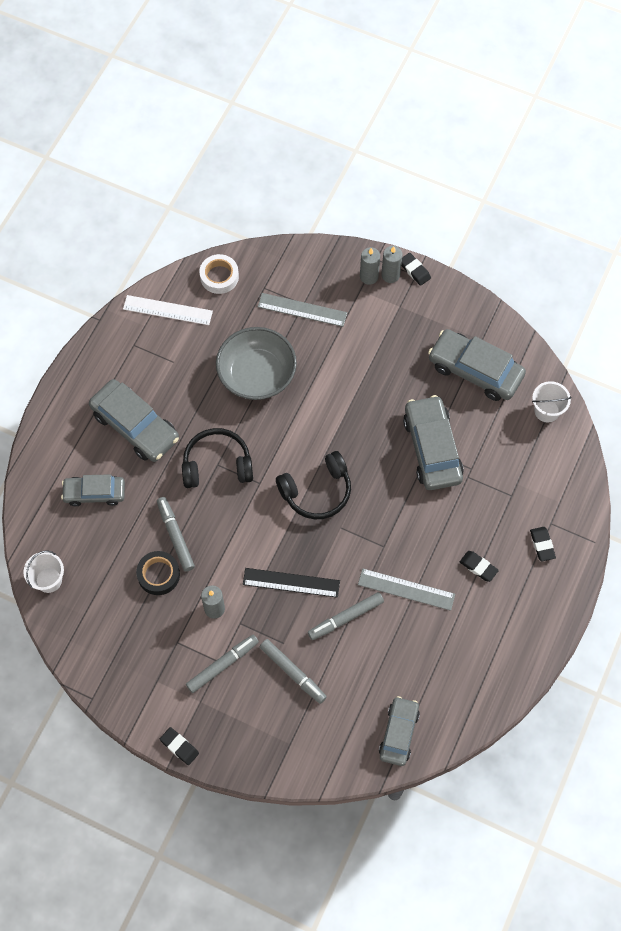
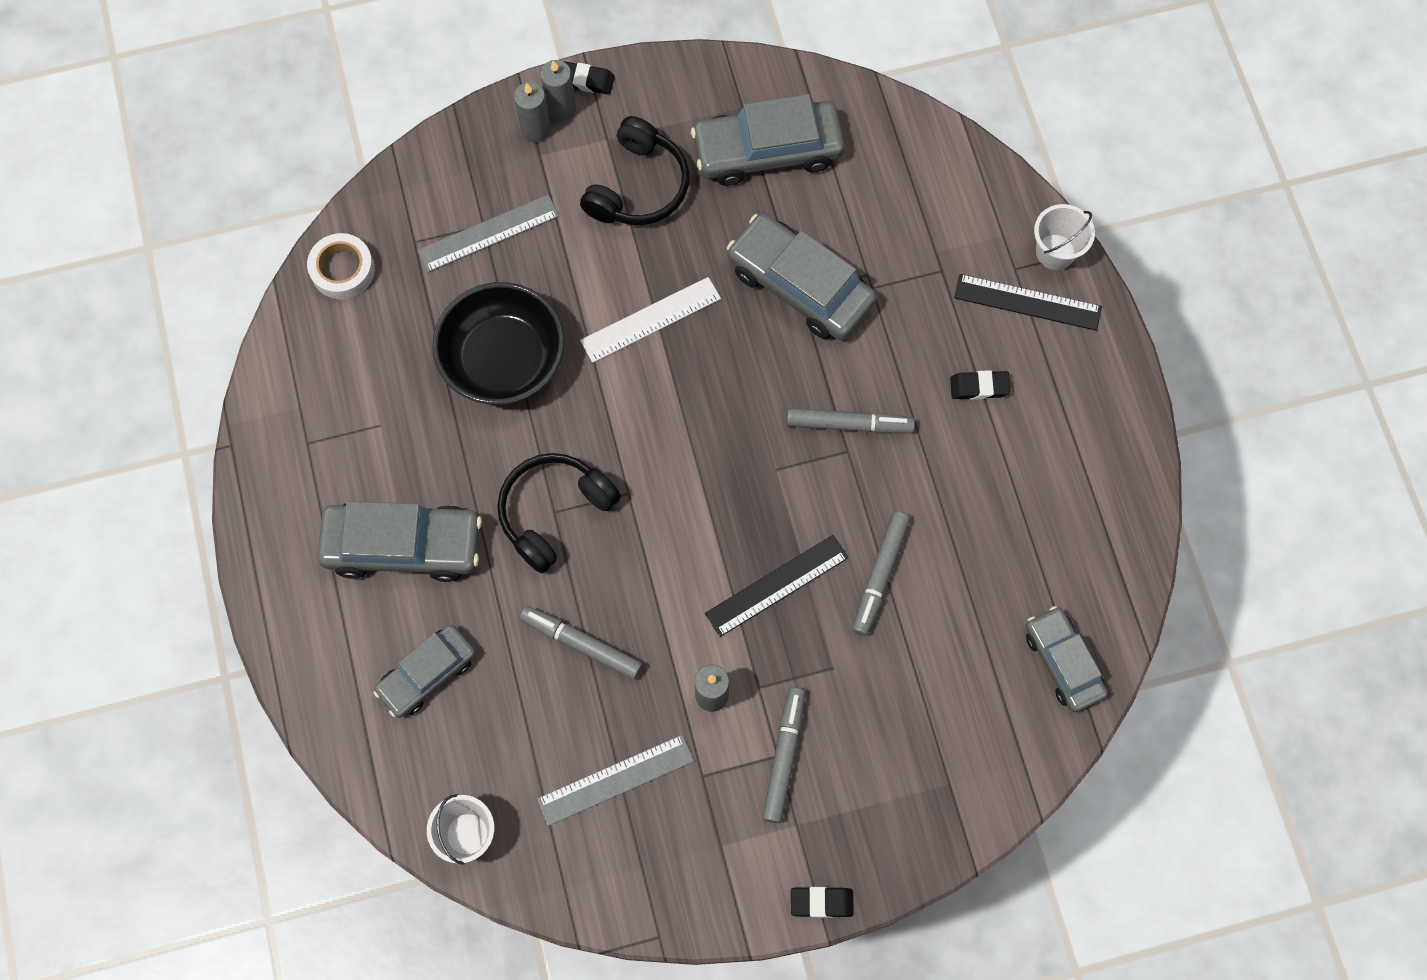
camera: 40 degrees left, 5 degrees up
(158, 575) = (604, 710): black tape -> none
(167, 310) = (312, 364): white ruler -> white ruler (650, 320)
(257, 375) = (503, 359): grey bowl -> black bowl
(293, 672) = (876, 694): grey marker -> grey marker (849, 424)
(317, 491) = (708, 447): black headphones -> black headphones (638, 186)
(406, 589) = (920, 481): grey ruler -> grey ruler (615, 780)
(542, 545) = (1027, 302): black eraser -> black ruler
(546, 411) = (893, 136): white bucket -> white bucket (1055, 252)

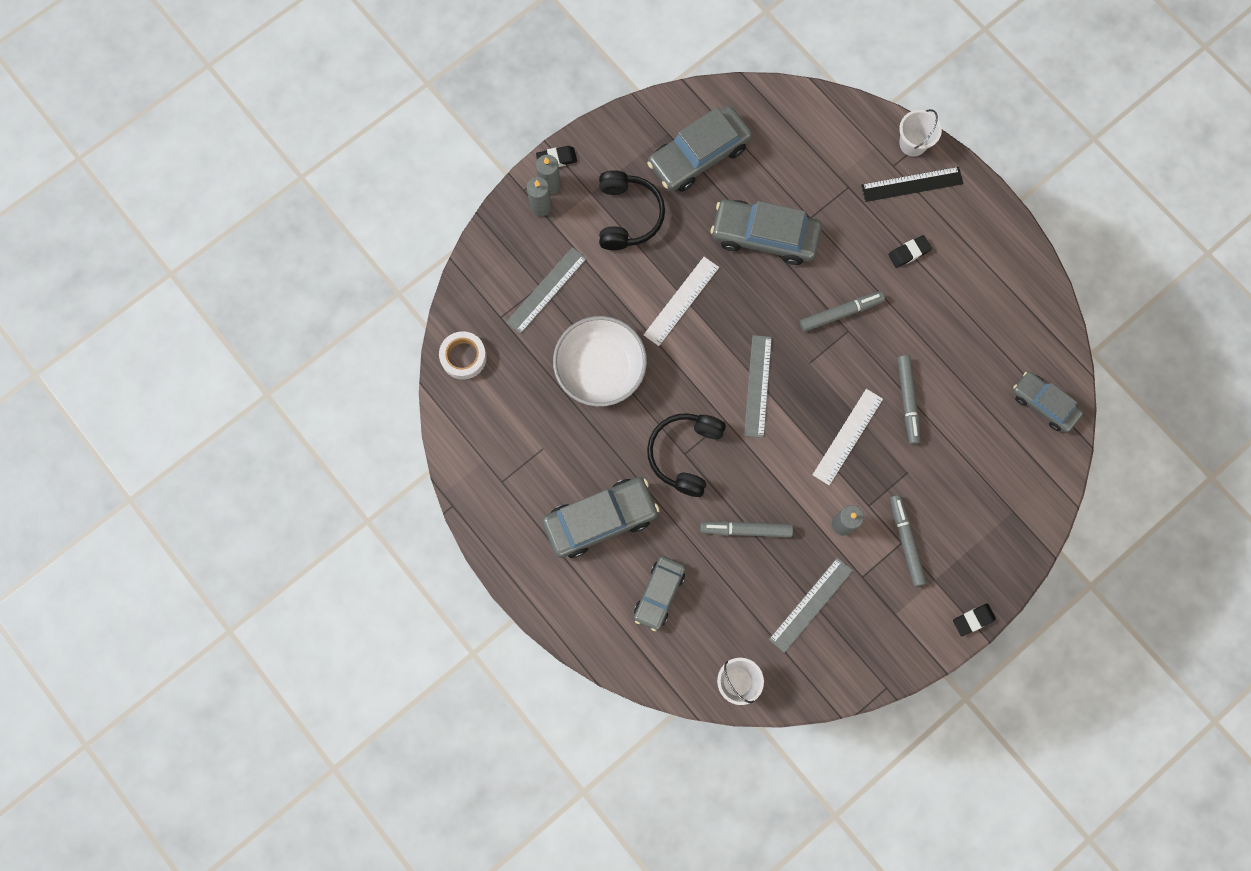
camera: 25 degrees left, 5 degrees up
(503, 359) = (600, 369): black bowl -> white bowl
(693, 468) = (758, 386): none -> grey ruler
(777, 585) = (847, 436): black ruler -> white ruler

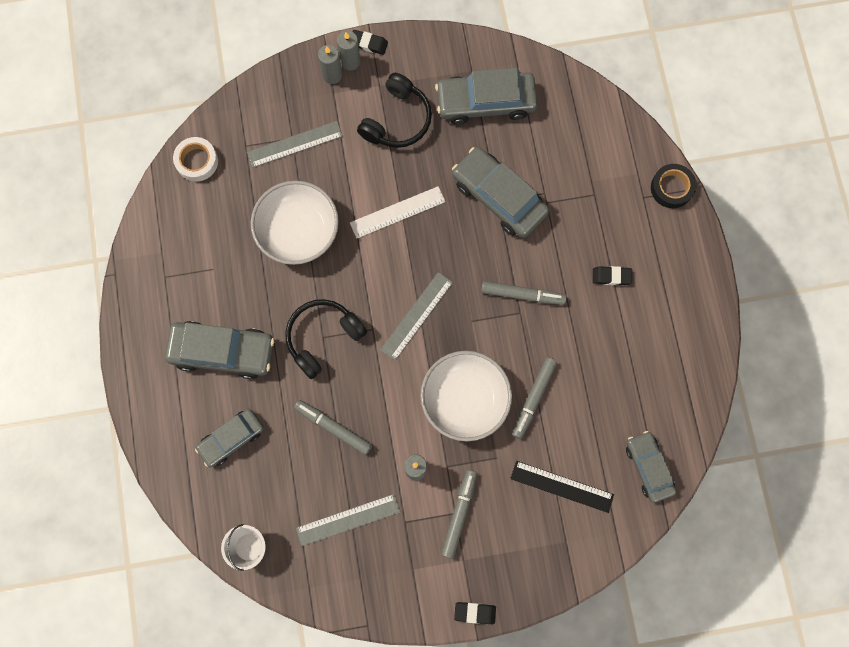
camera: 30 degrees right, 0 degrees up
(847, 436) = (465, 399): white ruler -> white bowl
(912, 184) = (649, 221): black ruler -> black ruler (562, 486)
(913, 143) = (671, 188): white bucket -> black tape

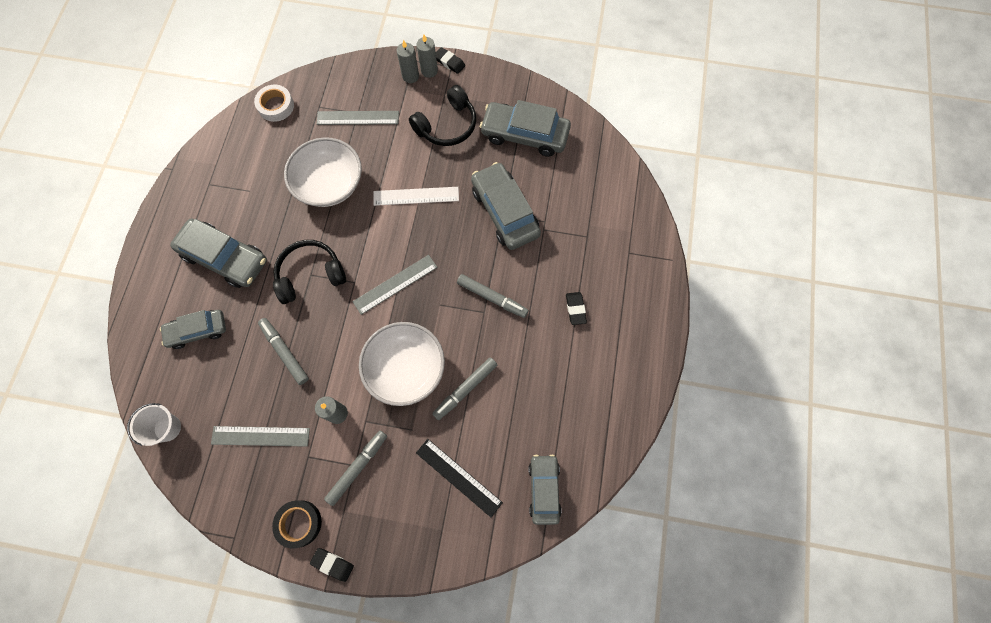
camera: 20 degrees right, 5 degrees down
(611, 276) = (575, 309): black eraser -> black eraser turned 60 degrees clockwise
(671, 188) = (656, 253): black tape -> black tape (299, 523)

